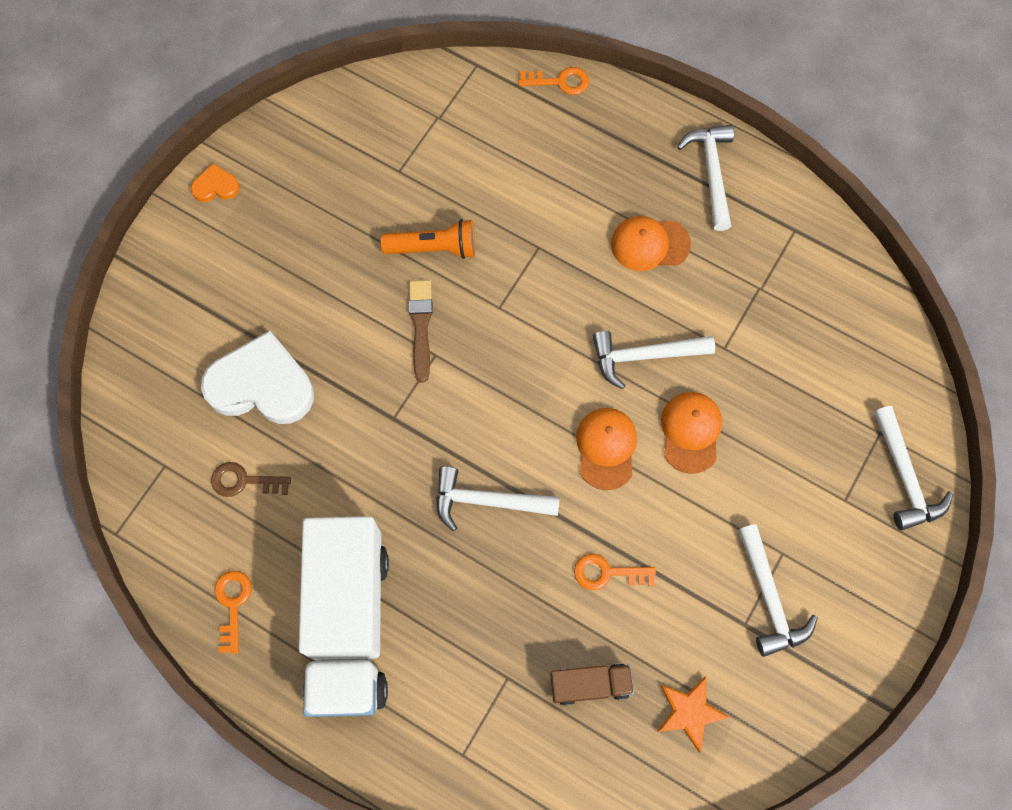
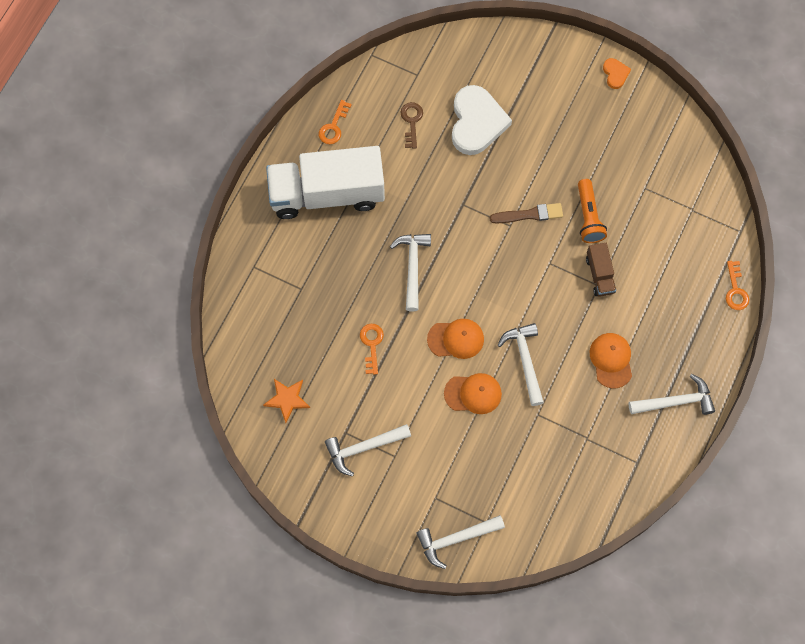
camera: 85 degrees right, 0 degrees up
(232, 604) = (333, 126): orange key -> orange key turned 120 degrees clockwise
(590, 685) = (300, 338): brown truck -> brown truck (599, 275)

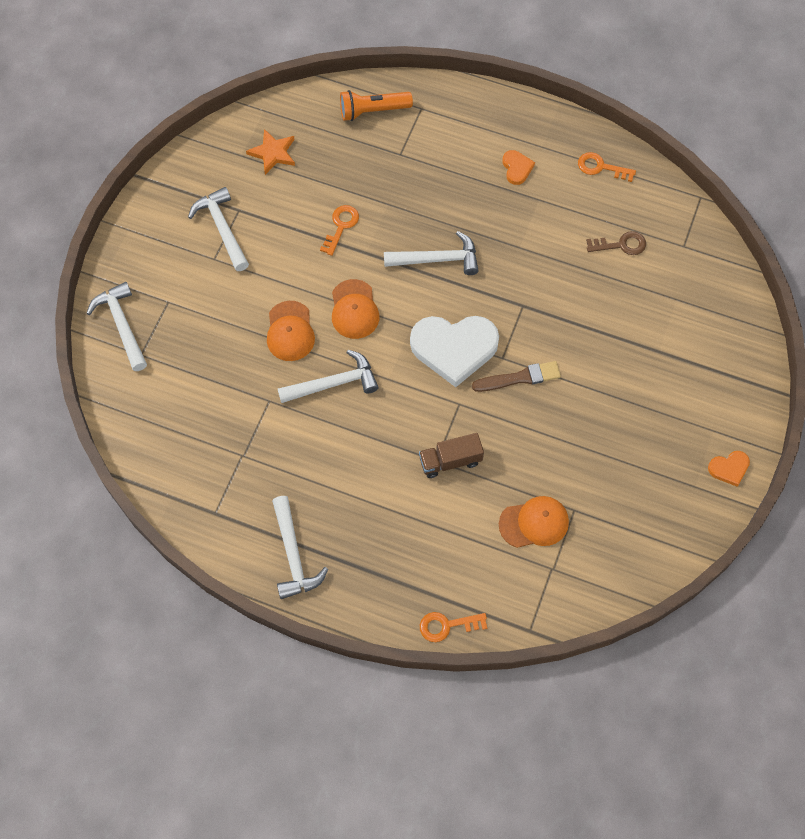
camera: 85 degrees right, 5 degrees down
(327, 193) = (517, 168): white truck -> orange heart
(371, 345) = (341, 226): orange key -> orange key turned 60 degrees counterclockwise
(476, 122) = (632, 313): white heart -> white heart (454, 348)
(529, 214) = (519, 378): brown brush -> brown brush turned 90 degrees counterclockwise
(588, 217) = (525, 445): orange flashlight -> orange flashlight (373, 111)
(611, 360) = (341, 478): orange cap -> orange cap (534, 523)

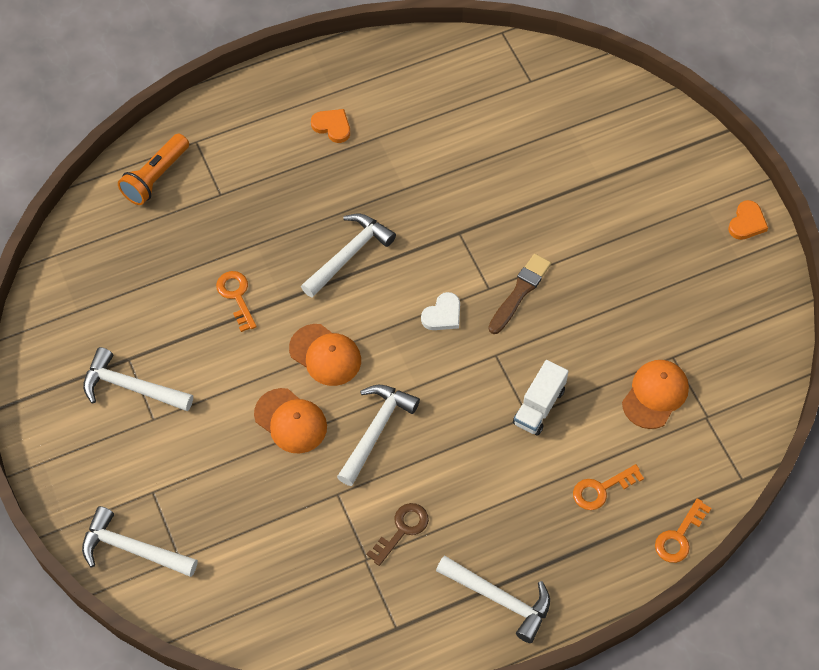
camera: 45 degrees left, 5 degrees down
(273, 153) = (105, 285): orange star -> none
(450, 461) = (539, 406): brown truck -> white truck
(454, 348) = (443, 314): white heart -> white heart, size x0.45
(601, 167) = (399, 71): orange key -> orange key (601, 489)
(621, 245) = (482, 120): brown key -> brown key (402, 530)

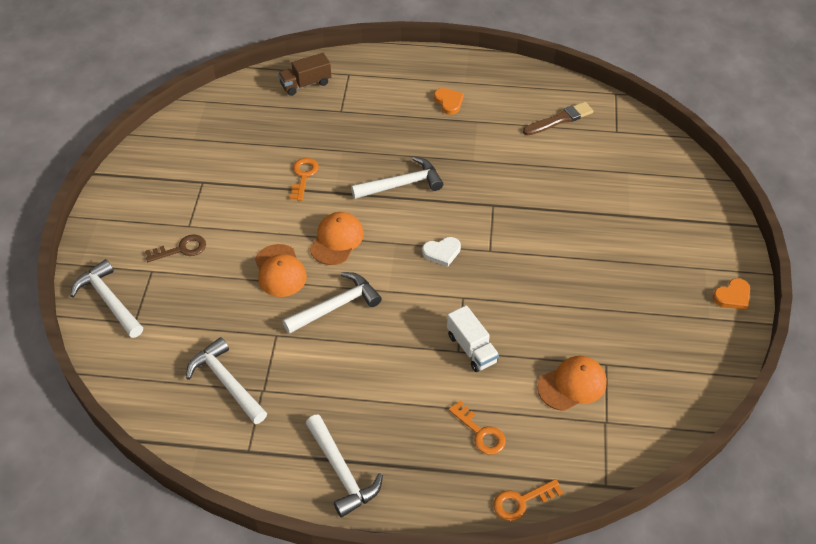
camera: 30 degrees right, 10 degrees down
(131, 387) = (190, 199): white hammer -> white hammer (226, 382)
(156, 177) = (305, 84): orange flashlight -> brown truck
(325, 355) = (337, 240): orange cap -> orange cap turned 135 degrees counterclockwise
(402, 530) = (304, 383): brown key -> brown key (181, 249)
(520, 292) = (511, 263): brown brush -> brown brush (560, 119)
(539, 406) = (471, 348): white truck -> white truck turned 90 degrees counterclockwise
(601, 489) = (480, 432): orange key -> orange key turned 135 degrees counterclockwise

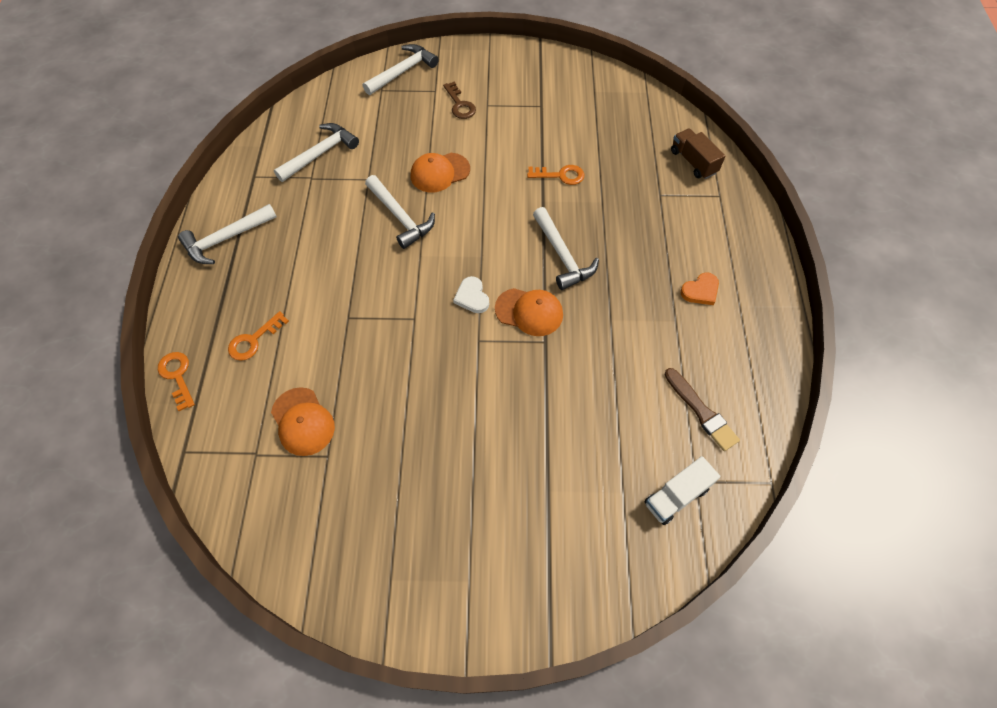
camera: 85 degrees right, 10 degrees up
(337, 240) = (480, 210): orange cap -> orange cap (529, 312)
(471, 348) = (350, 329): white truck -> white truck (676, 496)
(732, 296) = (425, 614): orange heart -> none

